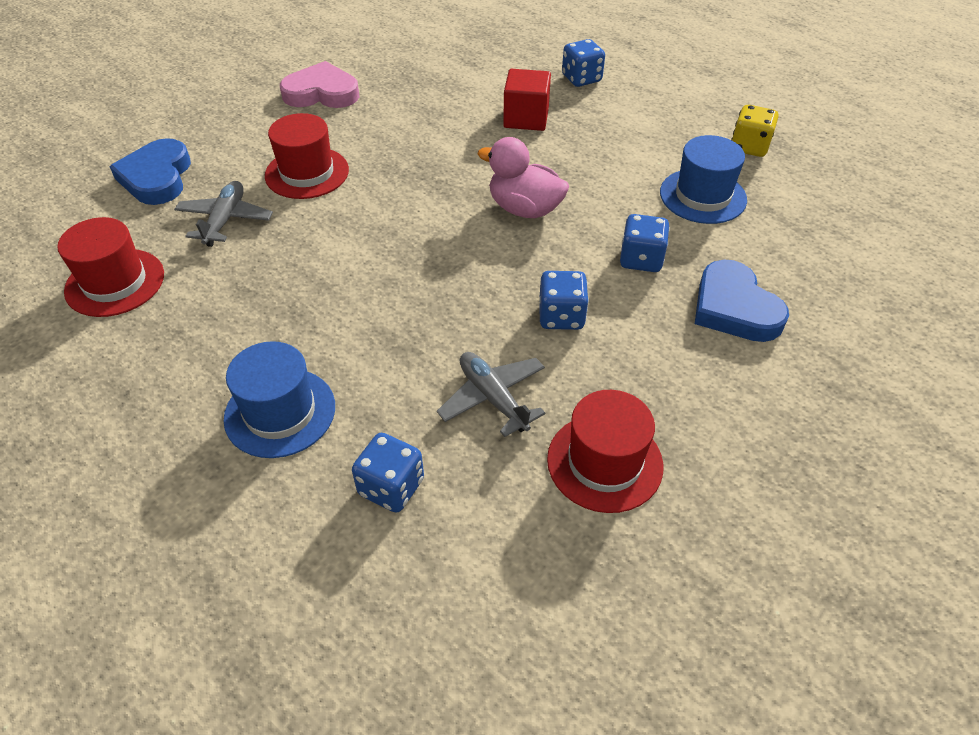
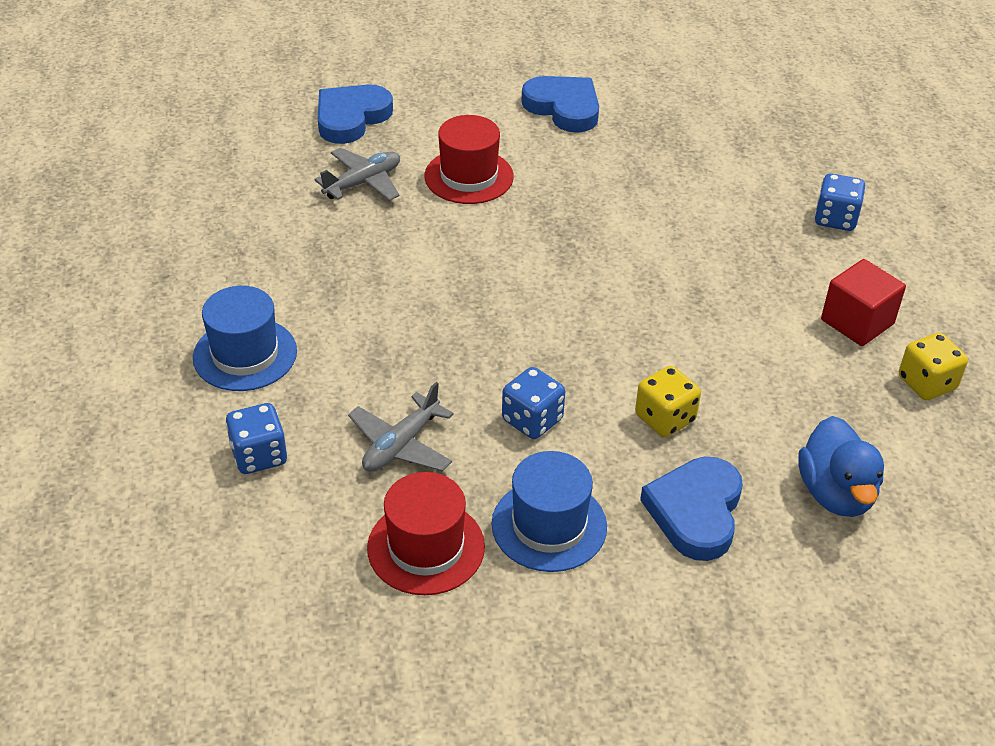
camera: 40 degrees right, 5 degrees down
(115, 282) = (238, 189): red hat -> none
(322, 93) = (563, 108): pink heart -> blue heart
(493, 398) = (401, 445): grey plane -> grey plane turned 150 degrees counterclockwise
(524, 209) = (616, 312): pink duck -> none
(526, 118) = (725, 229): red cube -> red cube (857, 322)
(641, 259) = (665, 418): blue dice -> yellow dice
(703, 196) = (805, 400): blue hat -> blue hat (549, 525)
(789, 242) = (835, 493): none -> blue duck

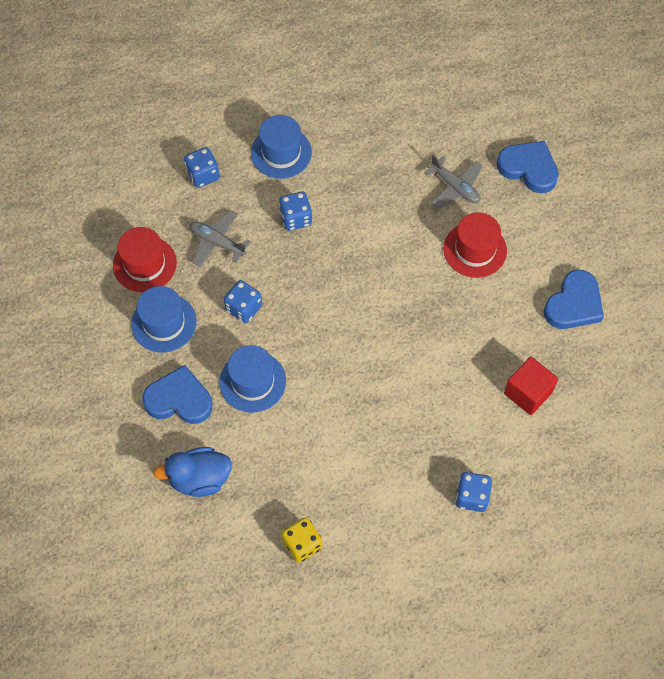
camera: 85 degrees right, 20 degrees up
(376, 347) = (296, 218): none -> blue dice
(665, 418) = (252, 381): yellow dice -> blue hat
(857, 322) = (358, 503): red cube -> red cube (528, 392)

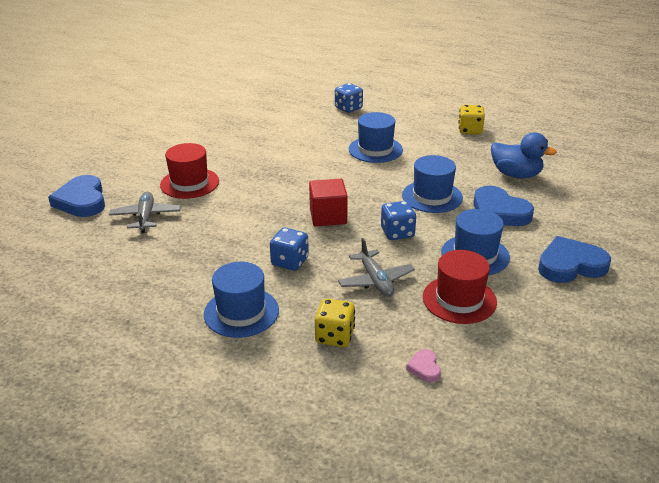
camera: 140 degrees left, 30 degrees down
(128, 188) = (424, 368): none -> pink heart
(203, 175) = (334, 336): blue dice -> yellow dice
(367, 427) = (375, 149): none -> blue hat
(528, 392) = (260, 123): red cube -> red cube (328, 216)
(574, 304) = (176, 138): blue heart -> blue heart (570, 265)

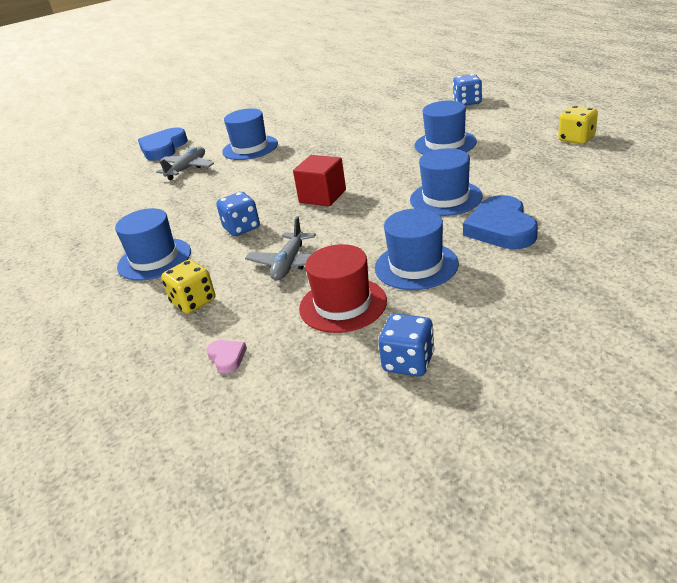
camera: 40 degrees right, 0 degrees up
(189, 183) = (250, 148): red hat -> blue hat
(397, 233) = (366, 225): blue dice -> blue dice (408, 362)
(424, 368) = (227, 357): pink heart -> pink heart turned 120 degrees clockwise
(516, 174) = (573, 193): blue duck -> none
(570, 265) = (514, 306): blue heart -> none

